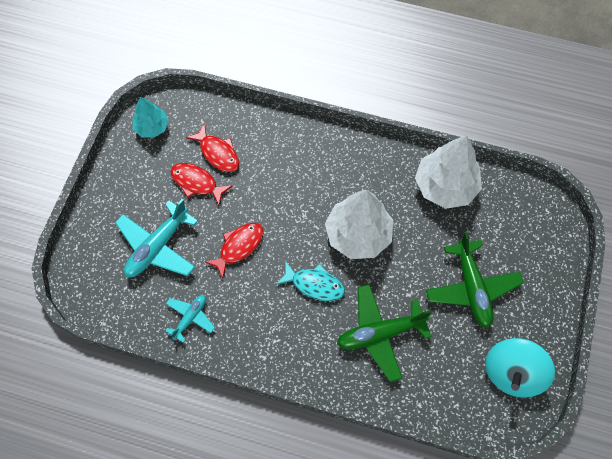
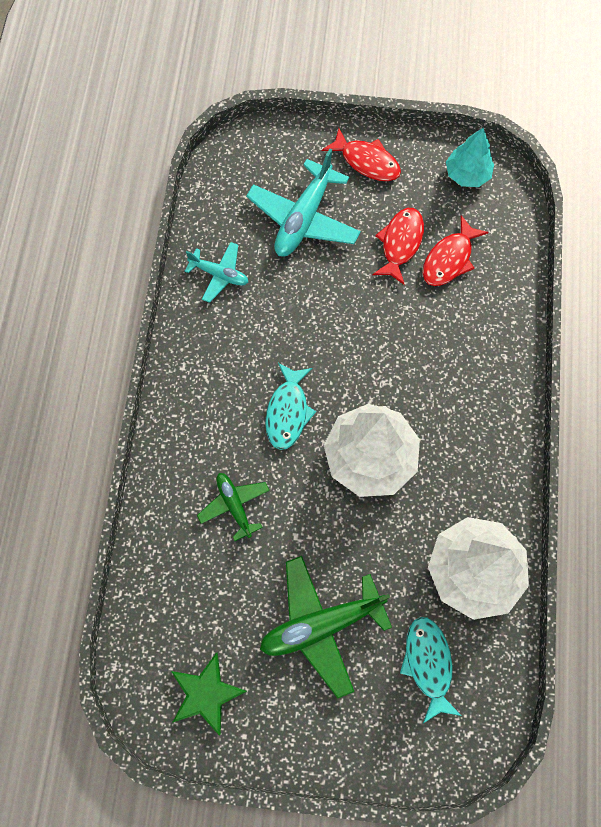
camera: 80 degrees right, 5 degrees up
(157, 246) = (303, 219): turquoise plane -> turquoise plane turned 90 degrees counterclockwise
(239, 247) = (322, 311): red fish -> red fish (366, 161)
(380, 333) = (234, 505): green plane -> green plane, size x0.57
(502, 225) = (428, 664): none -> turquoise fish
(512, 373) = (206, 693): turquoise spinning top -> green star

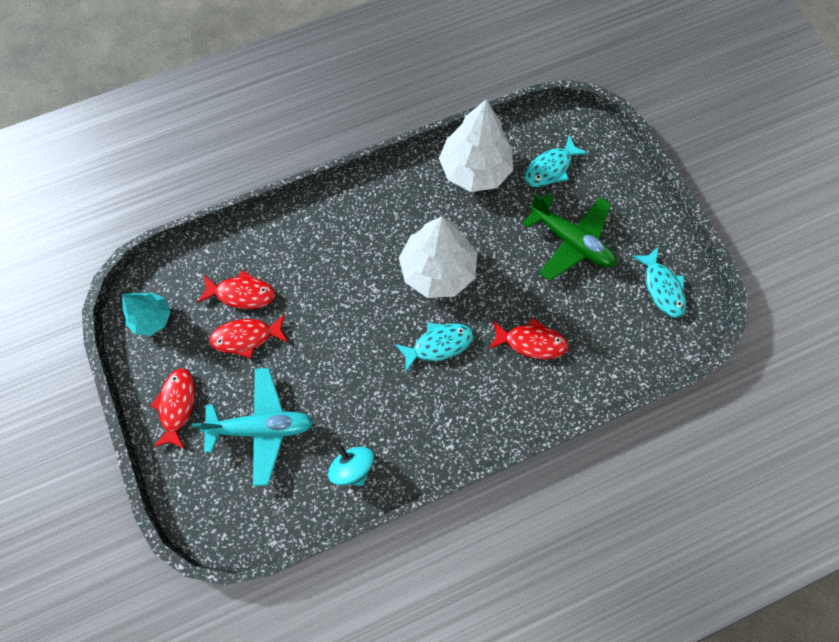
camera: 120 degrees left, 0 degrees up
(206, 693) = (661, 287): green star -> turquoise fish
(219, 275) = (353, 467): turquoise plane -> turquoise spinning top
(234, 505) = (531, 342): green plane -> red fish

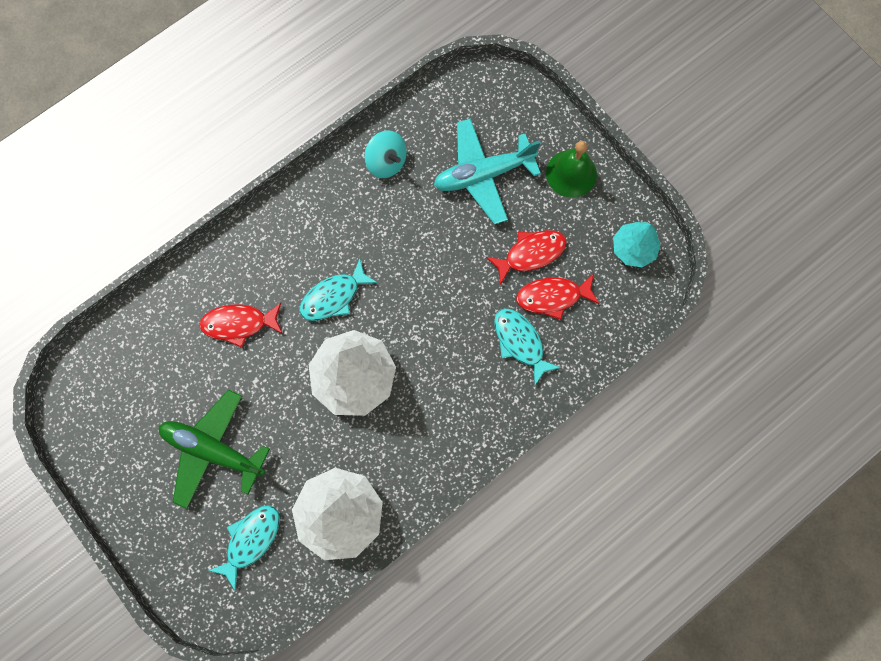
camera: 165 degrees right, 5 degrees up
(177, 405) = (571, 173): red fish -> green bell
(661, 287) = (106, 421): turquoise fish -> turquoise fish (520, 342)

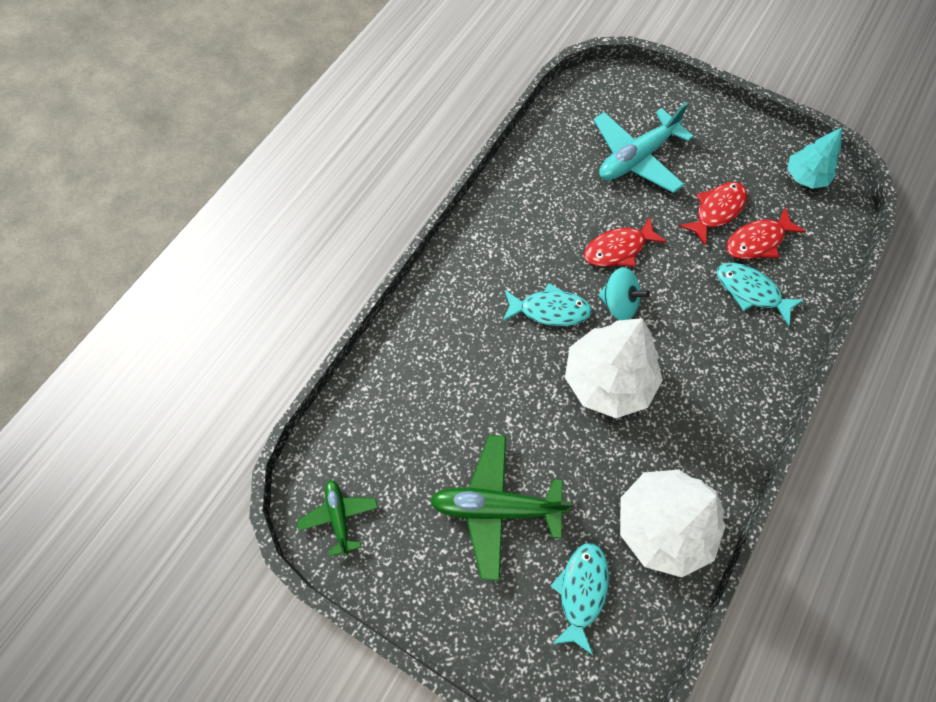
camera: 20 degrees left, 10 degrees down
(87, 411) = (339, 517): none -> green plane
(239, 324) = (465, 368): red fish -> red fish (618, 249)
(334, 296) = (549, 310): turquoise fish -> turquoise fish turned 120 degrees counterclockwise
(386, 162) = (541, 175): turquoise spinning top -> turquoise spinning top (619, 303)
(571, 173) = (714, 133): green bell -> none

